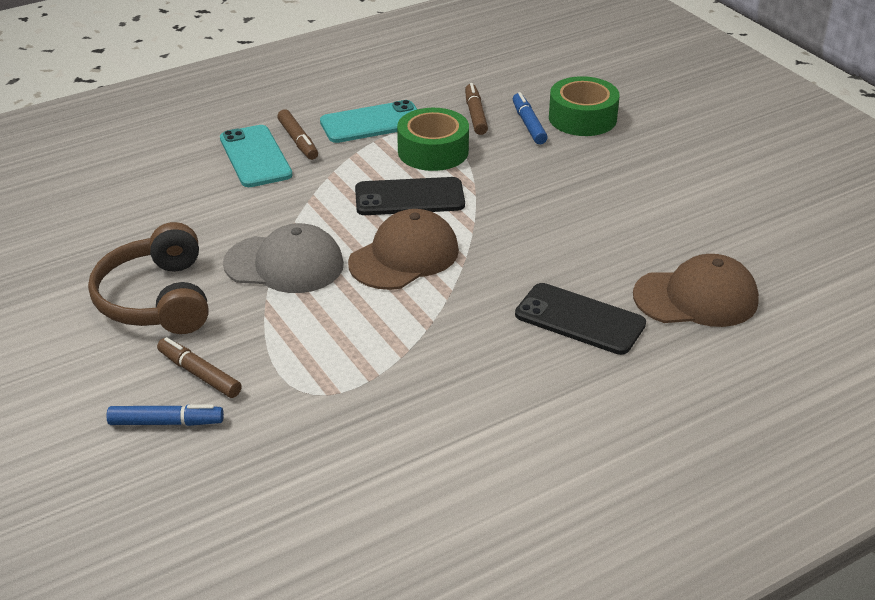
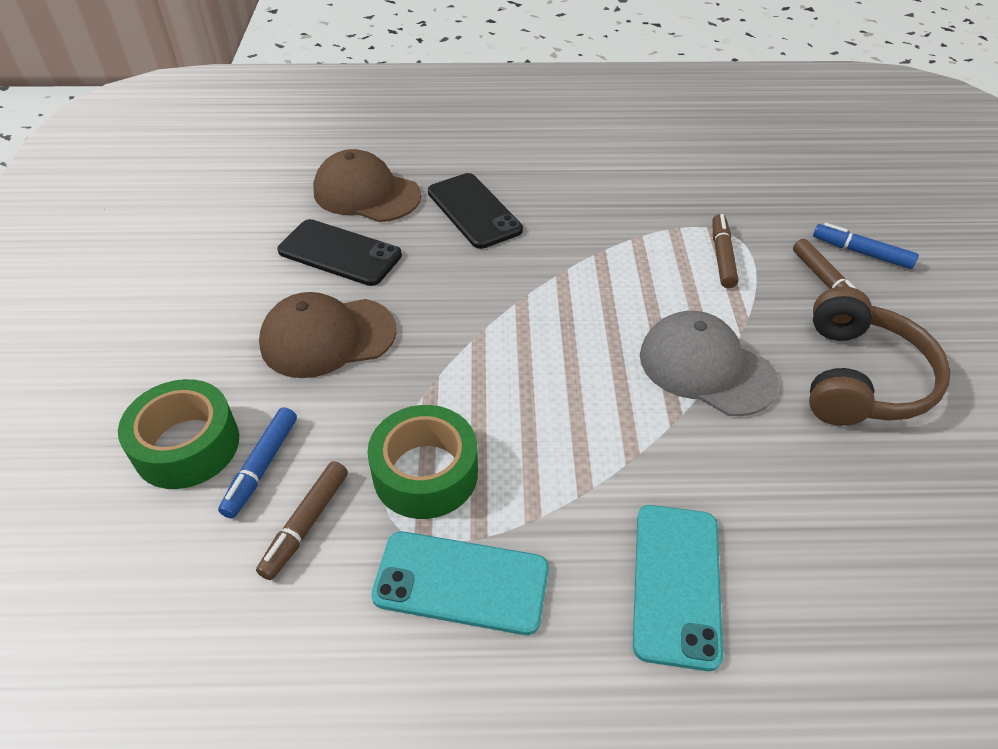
camera: 150 degrees left, 10 degrees up
(298, 141) = (595, 593): brown marker -> brown marker (722, 256)
(404, 256) = (575, 327): brown cap -> brown cap (328, 337)
(409, 197) = (514, 404): black phone -> black phone (340, 253)

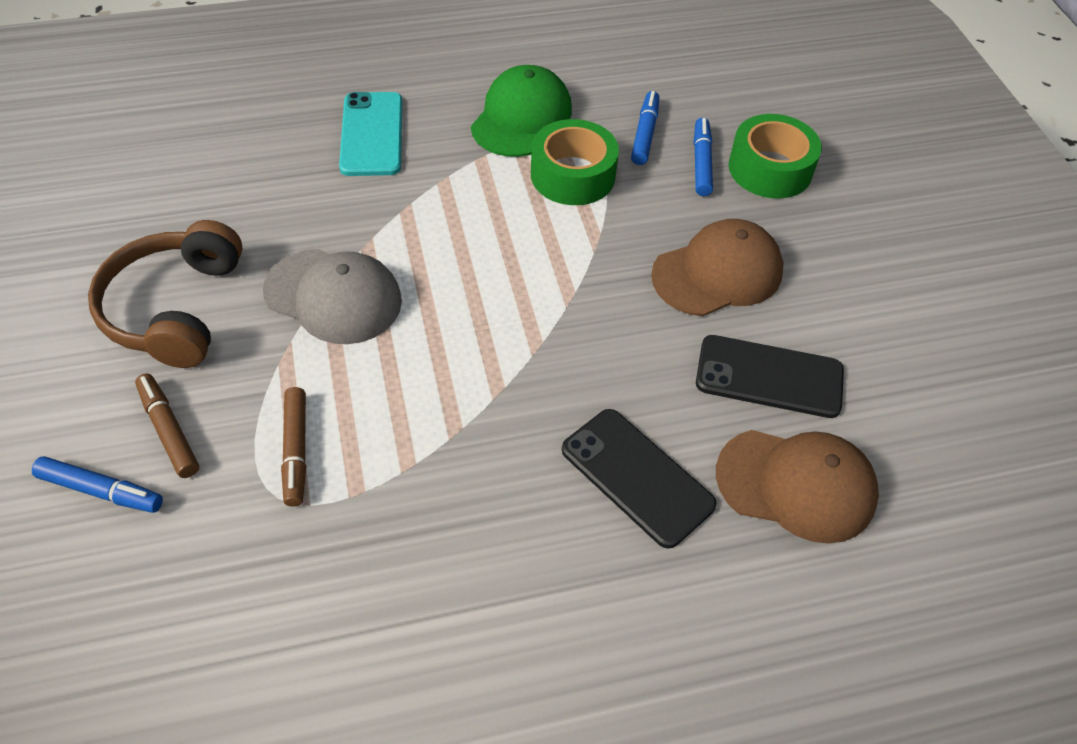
camera: 165 degrees right, 5 degrees up
(306, 524) = (644, 134): brown marker -> blue marker
(461, 582) = (521, 117): turquoise phone -> green cap

